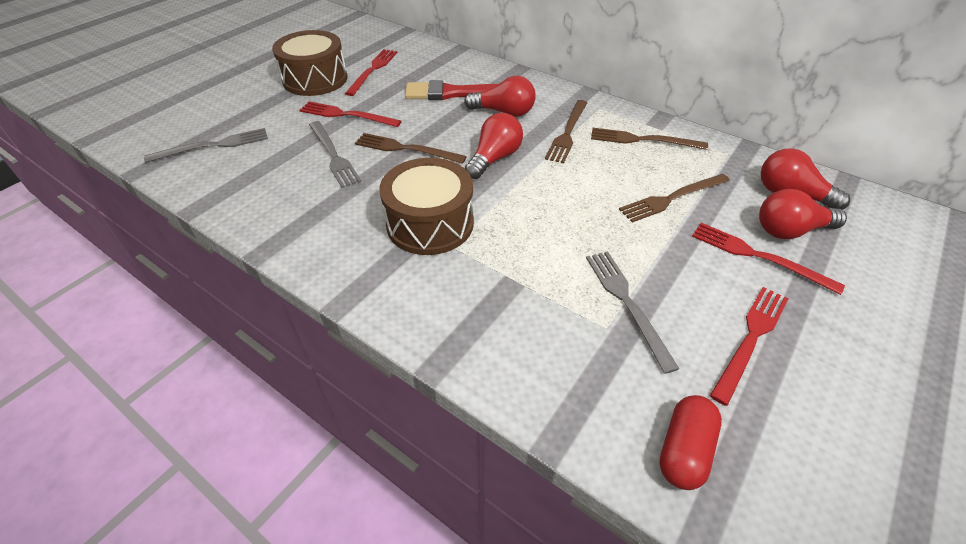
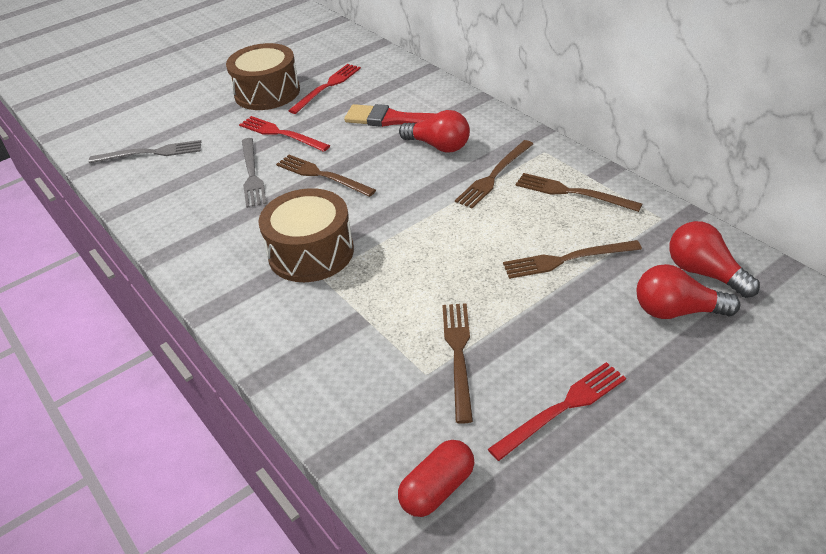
camera: 20 degrees right, 5 degrees down
(494, 158) = (404, 195): red light bulb -> none
(627, 303) = (458, 355): grey fork -> brown fork
(758, 256) = (623, 332): red fork -> none

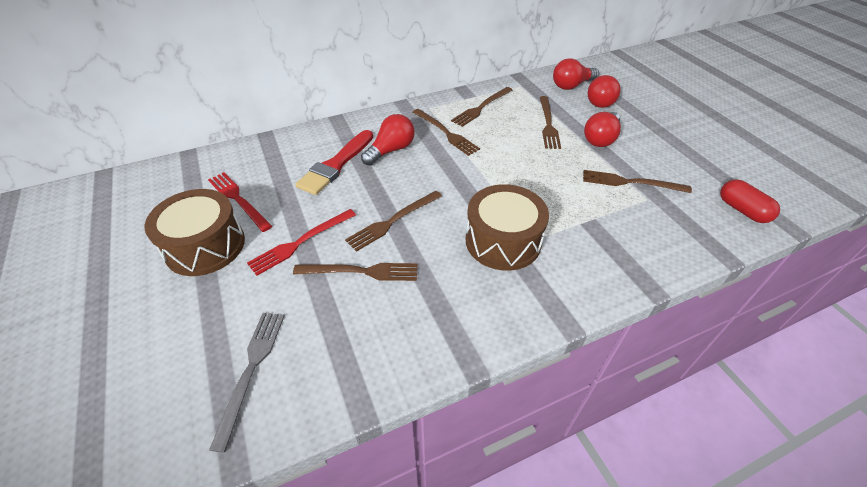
camera: 80 degrees left, 5 degrees up
(252, 174) = (361, 271): grey fork -> brown fork
(557, 318) = (600, 139): none -> red light bulb
(562, 408) = (675, 153): red fork -> none

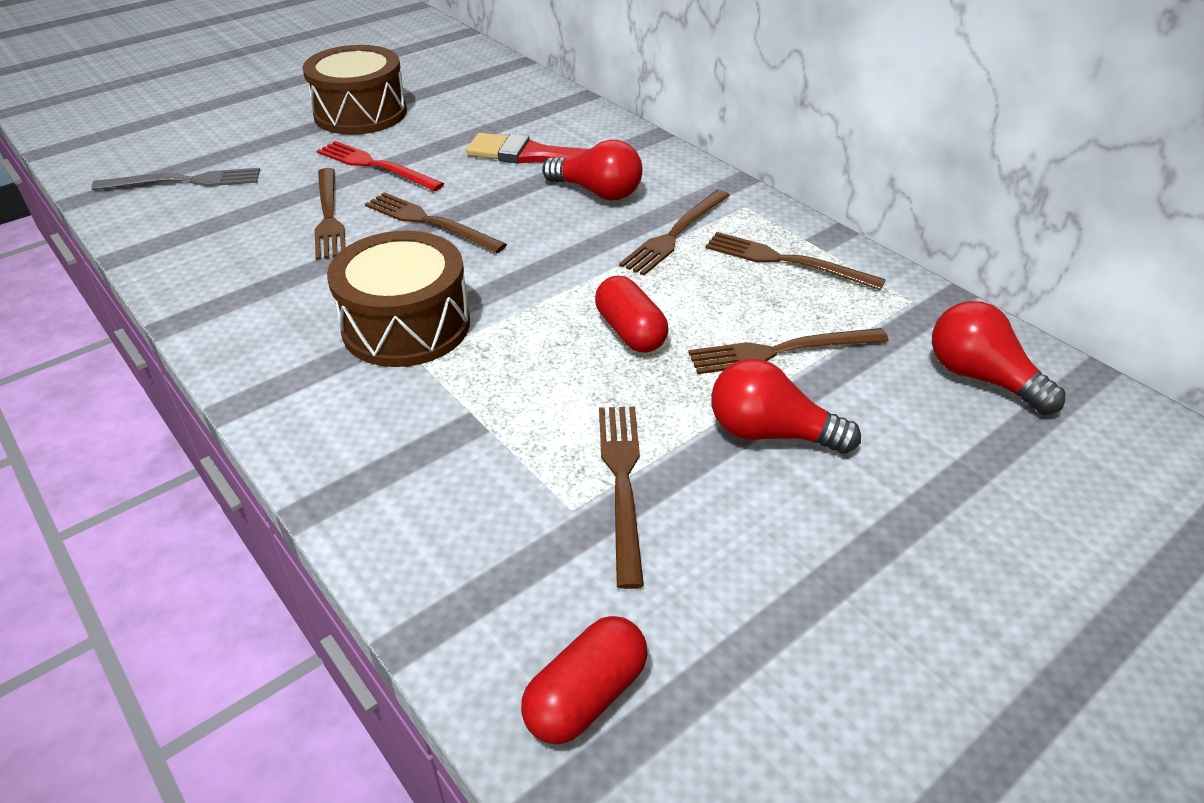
camera: 75 degrees right, 5 degrees down
(238, 199) = (445, 111): red fork -> none
(526, 162) = (630, 331): none -> red capsule
(600, 101) = (945, 430): red light bulb -> none

